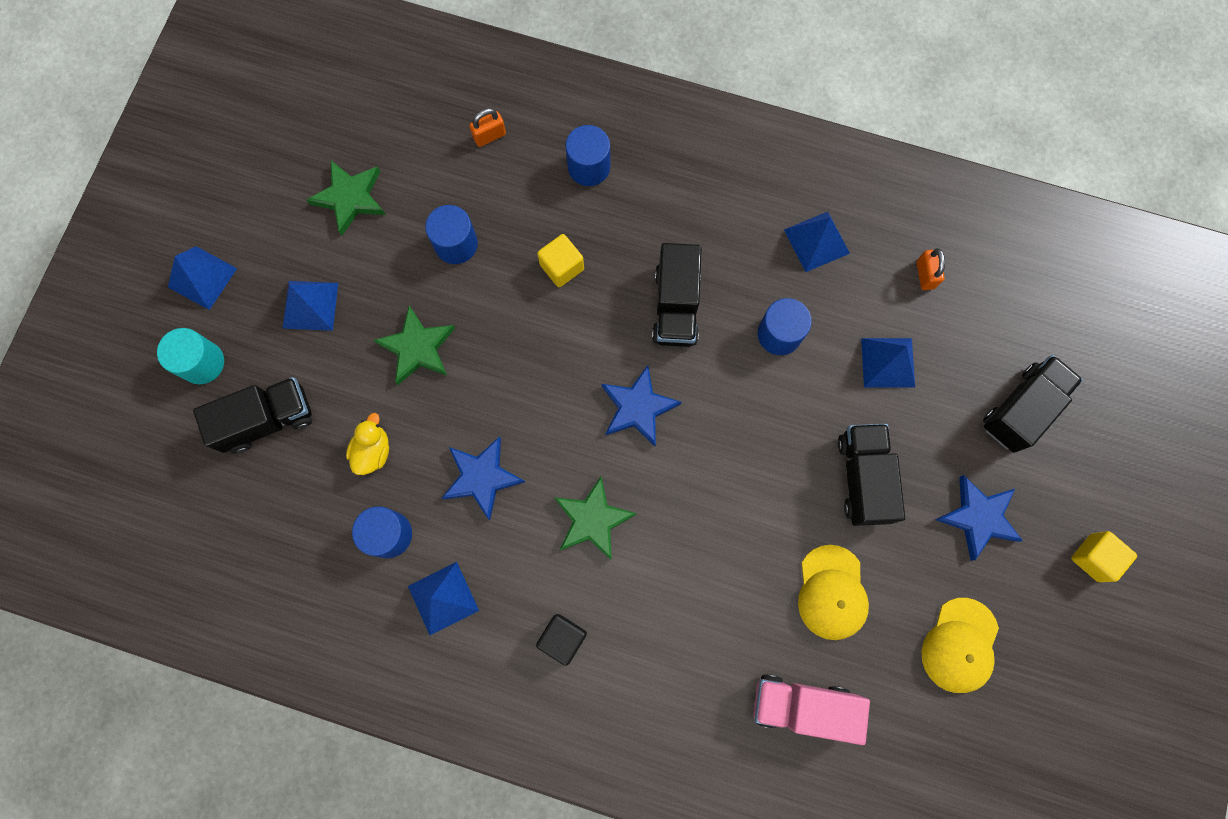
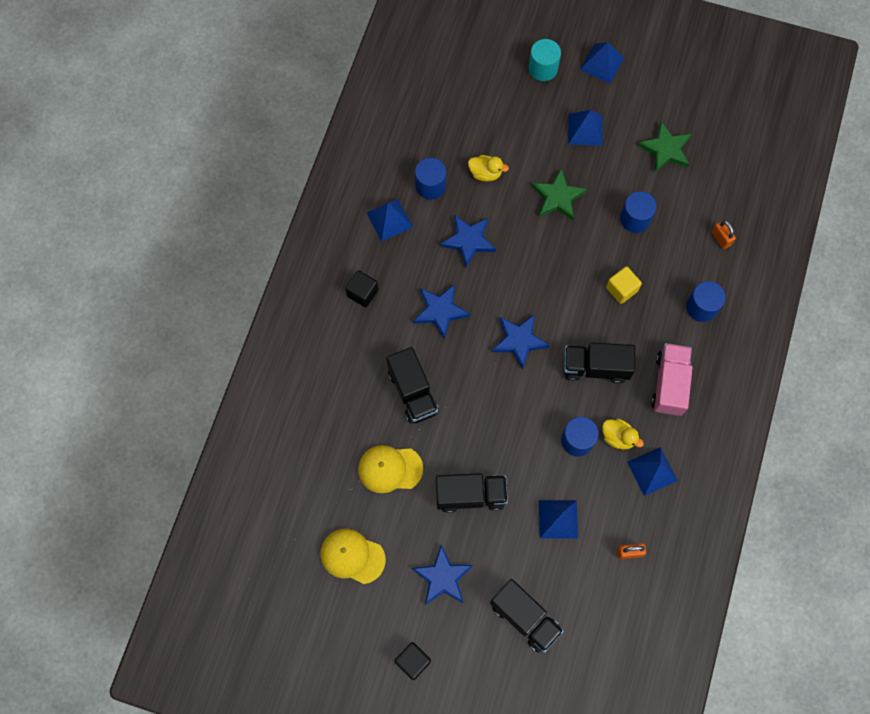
camera: 90 degrees right, 5 degrees down
(267, 420) = (505, 109): black truck -> black truck (413, 392)
(593, 520) = (440, 311): green star -> blue star
(773, 281) = (618, 437): none -> yellow duck
(802, 705) = (315, 445): pink truck -> pink truck (669, 384)
(1093, 557) = (413, 661): yellow cube -> black cube

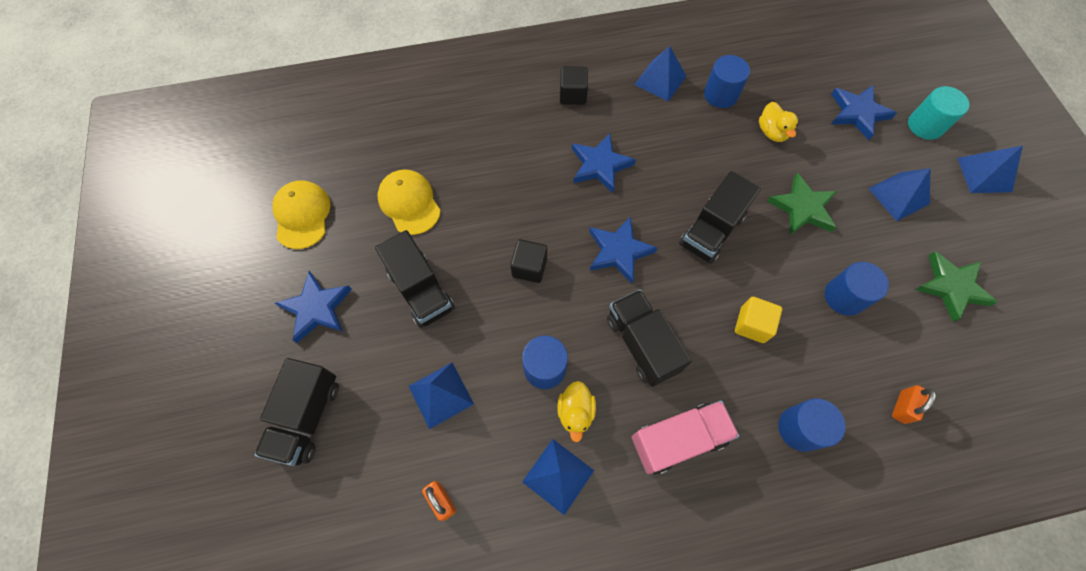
camera: 60 degrees right, 5 degrees down
(413, 392) = (501, 183): black truck -> black truck (711, 230)
(413, 661) = (211, 325): black cube -> black cube (529, 267)
(468, 241) = (691, 153): blue star -> blue star (857, 113)

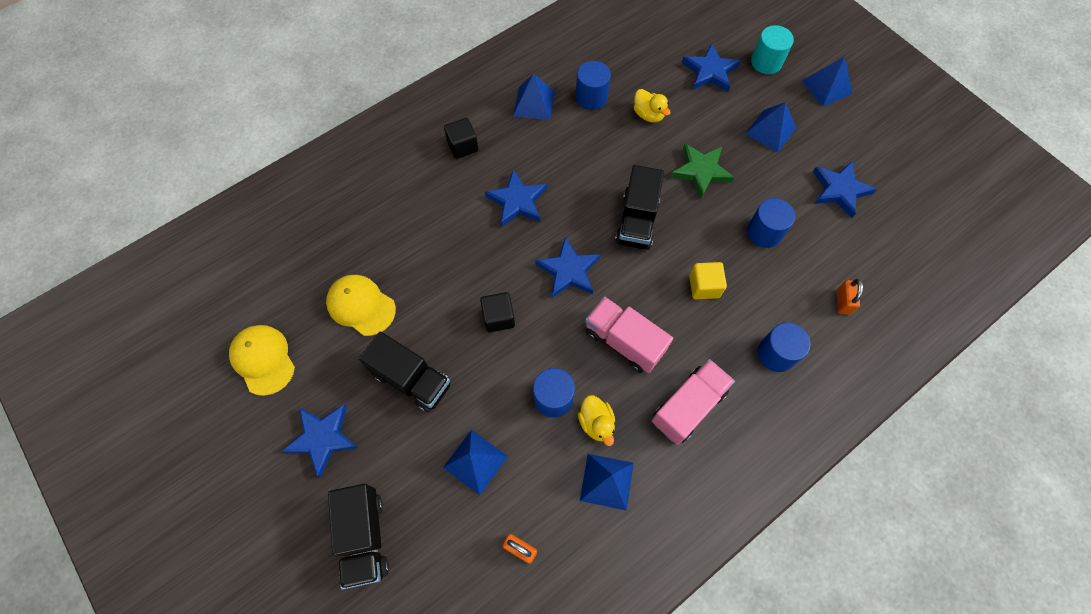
camera: 25 degrees left, 0 degrees up
(642, 344) = (624, 341): black truck -> pink truck
(951, 287) = (839, 190): green star -> blue star

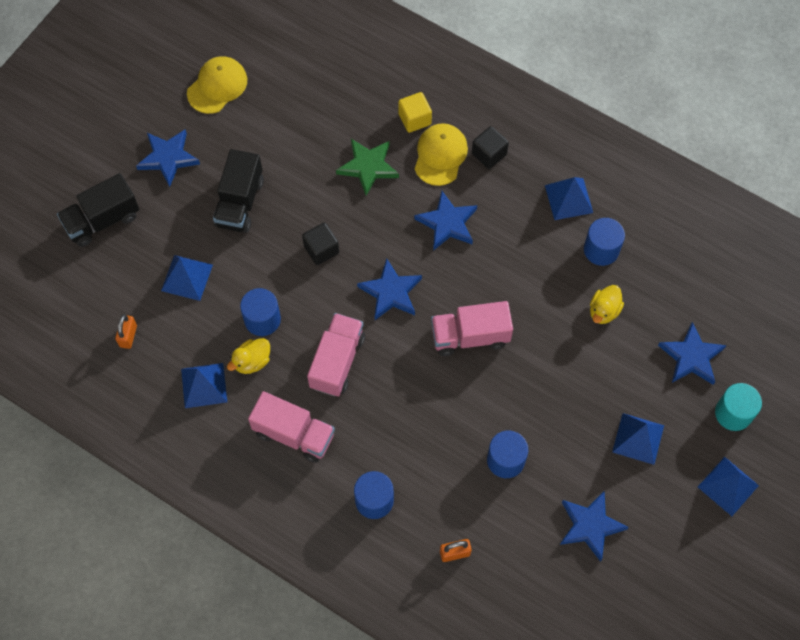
camera: 70 degrees right, 0 degrees up
(361, 306) = (291, 137): yellow cap -> yellow cap (440, 155)
(637, 220) = (470, 336): black truck -> pink truck
(701, 171) = (554, 381): green star -> green star (368, 167)
(704, 286) = (421, 417): yellow cube -> yellow cube (414, 119)

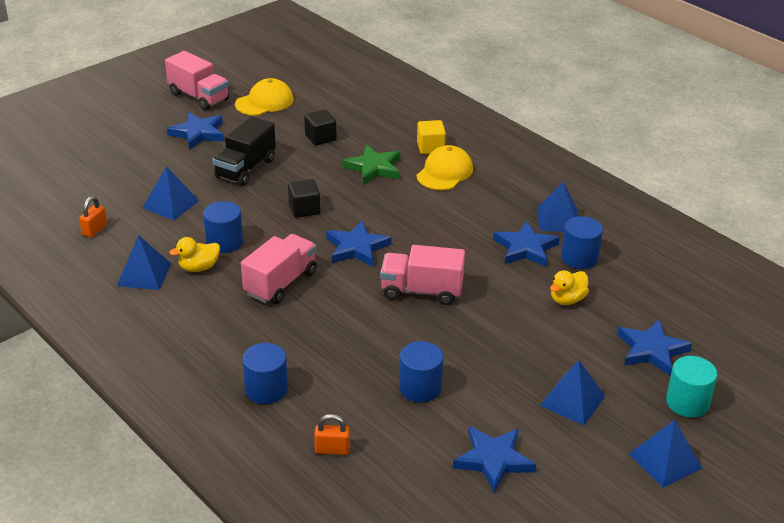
camera: 15 degrees right, 30 degrees down
(102, 220) = (118, 158): black truck -> none
(294, 434) = (211, 324): pink truck -> pink truck (199, 97)
(447, 223) = (432, 214): blue star -> blue star (525, 248)
(489, 154) = (491, 179): black cube -> black cube (320, 138)

